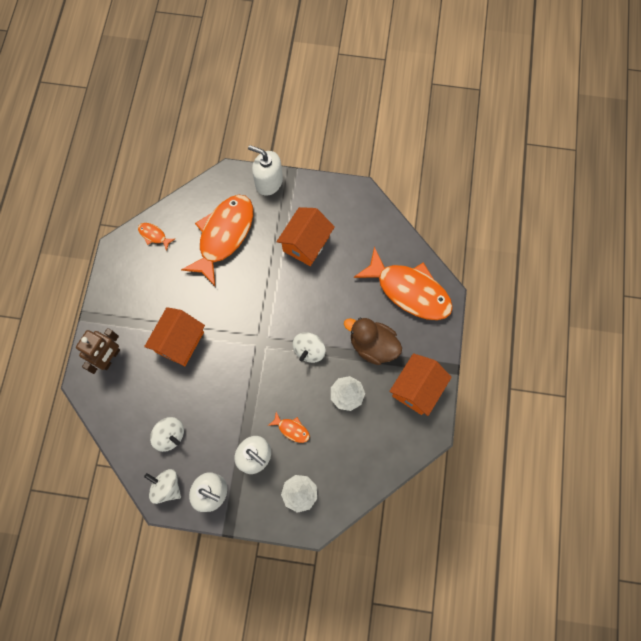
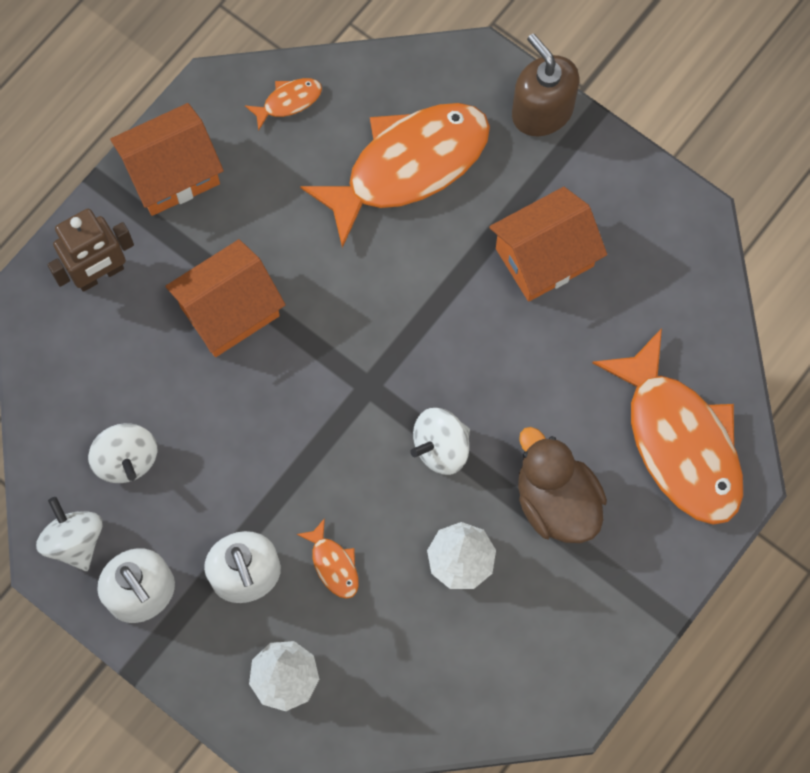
camera: 30 degrees right, 0 degrees up
(154, 235) = (288, 101): orange fish -> orange fish turned 90 degrees clockwise
(268, 182) = (542, 111): white soap dispenser -> brown soap dispenser
(416, 388) = (589, 618): orange house -> orange house (172, 173)

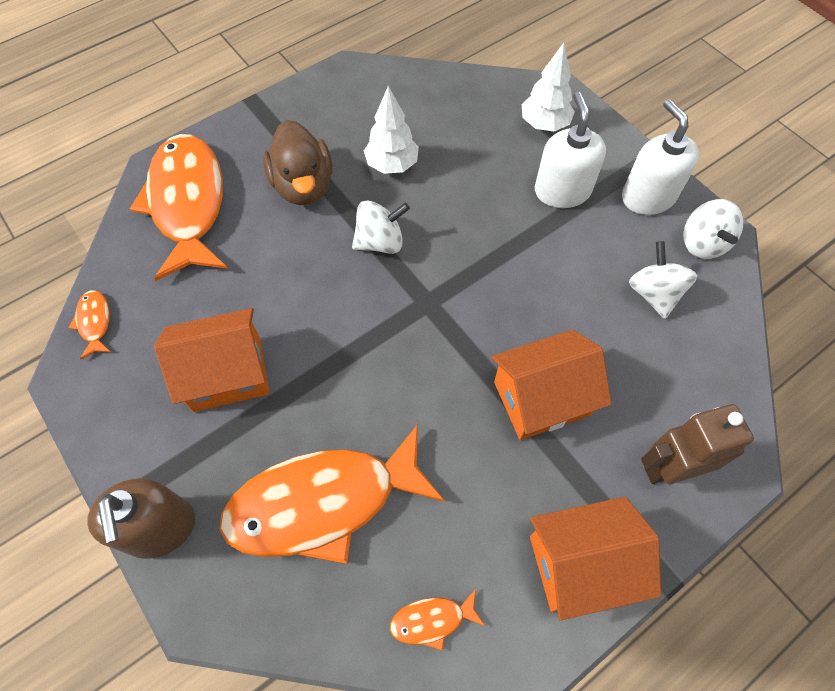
camera: 165 degrees left, 10 degrees down
(333, 564) = (491, 183): orange fish -> orange fish (94, 322)

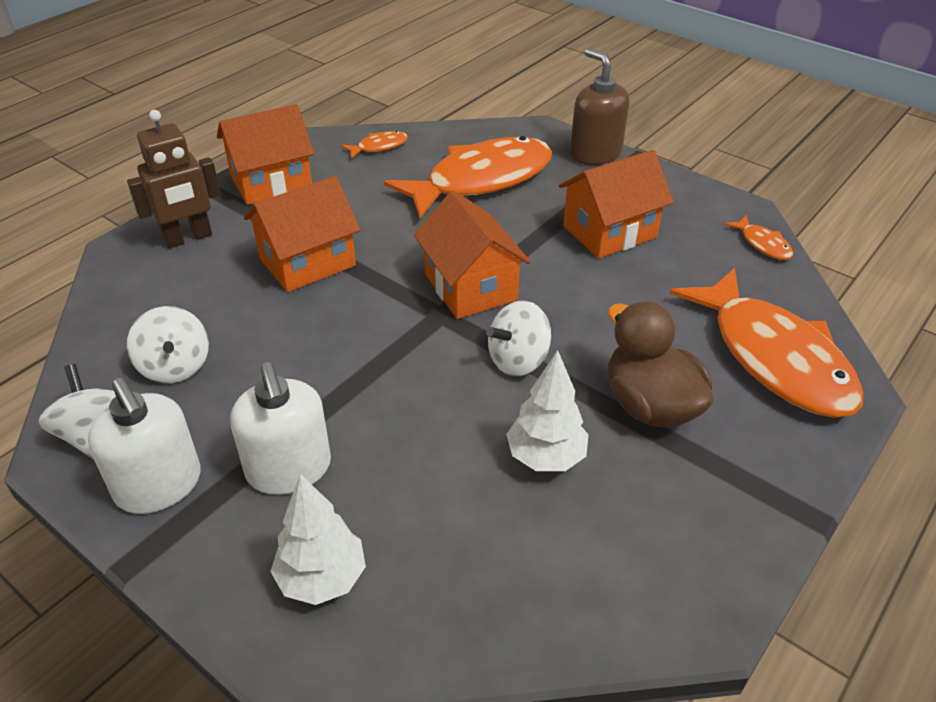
camera: 165 degrees right, 20 degrees down
(392, 328) = (470, 287): none -> orange house

